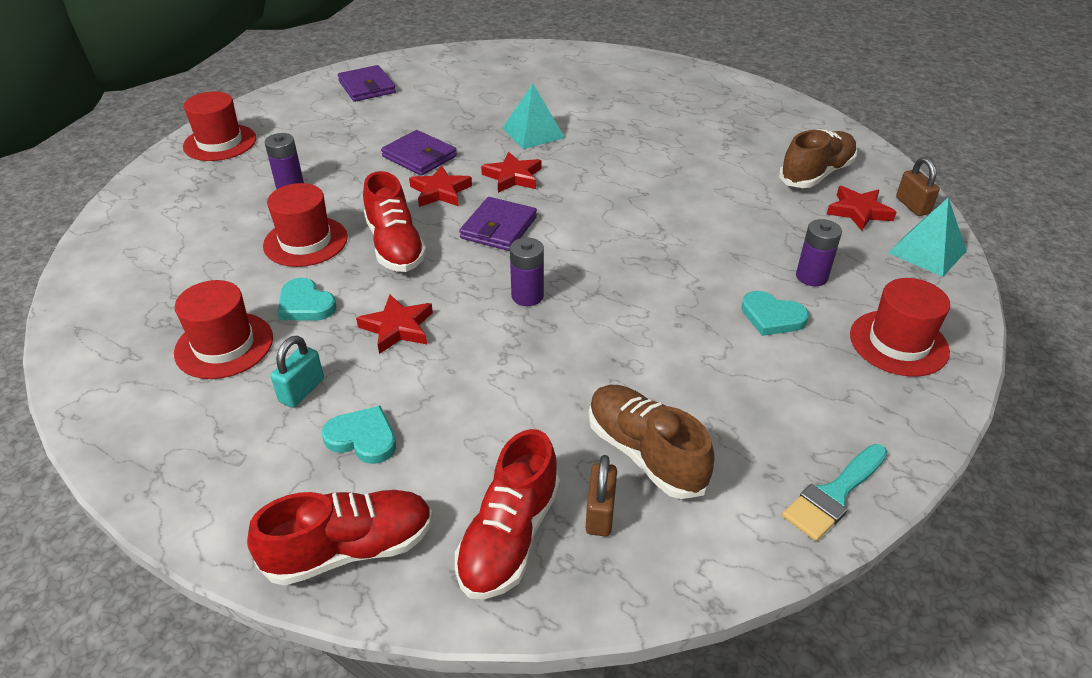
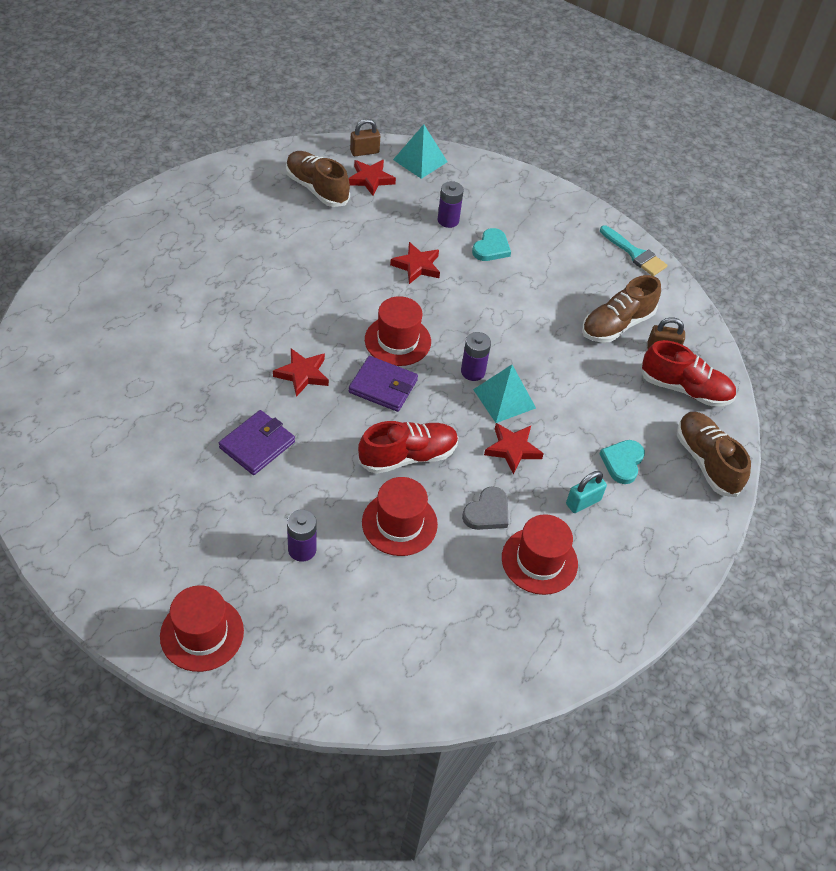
camera: 95 degrees left, 10 degrees up
(302, 390) = (583, 502): turquoise padlock -> turquoise padlock turned 60 degrees counterclockwise
(305, 304) = (487, 512): turquoise heart -> grey heart
(350, 549) = (706, 461): red shoe -> brown shoe
(367, 87) = (87, 501): purple wallet -> none
(440, 191) = (323, 427): red star -> red star (417, 266)
(533, 133) = (222, 356): turquoise pyramid -> turquoise pyramid (504, 398)
(898, 343) = (513, 198): red hat -> red hat (397, 341)

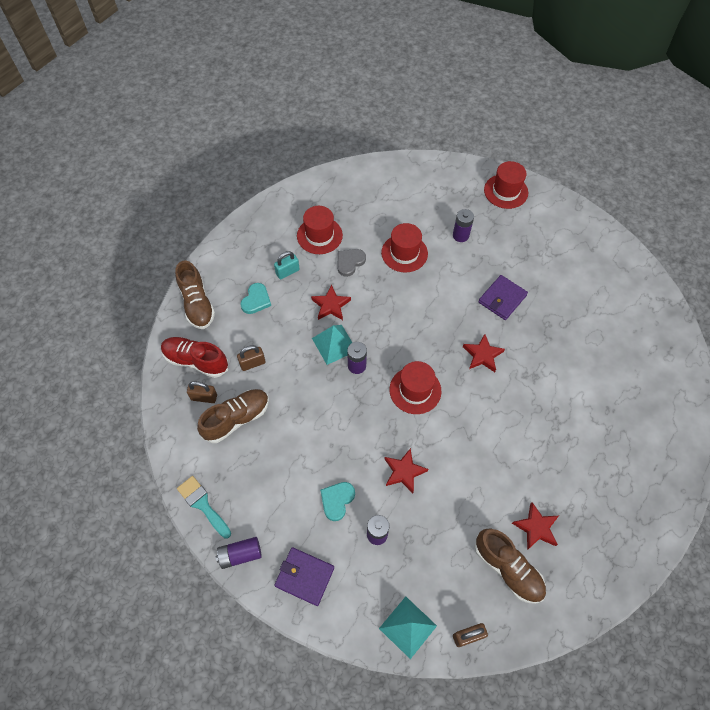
camera: 175 degrees left, 10 degrees up
(370, 179) = (456, 589): red star -> red star (536, 527)
(383, 386) = (423, 349): purple wallet -> purple wallet (304, 576)
(408, 456) = (401, 296): red shoe -> none
(586, 215) = (240, 554): none -> purple battery
(610, 382) = (252, 363): none -> brown padlock

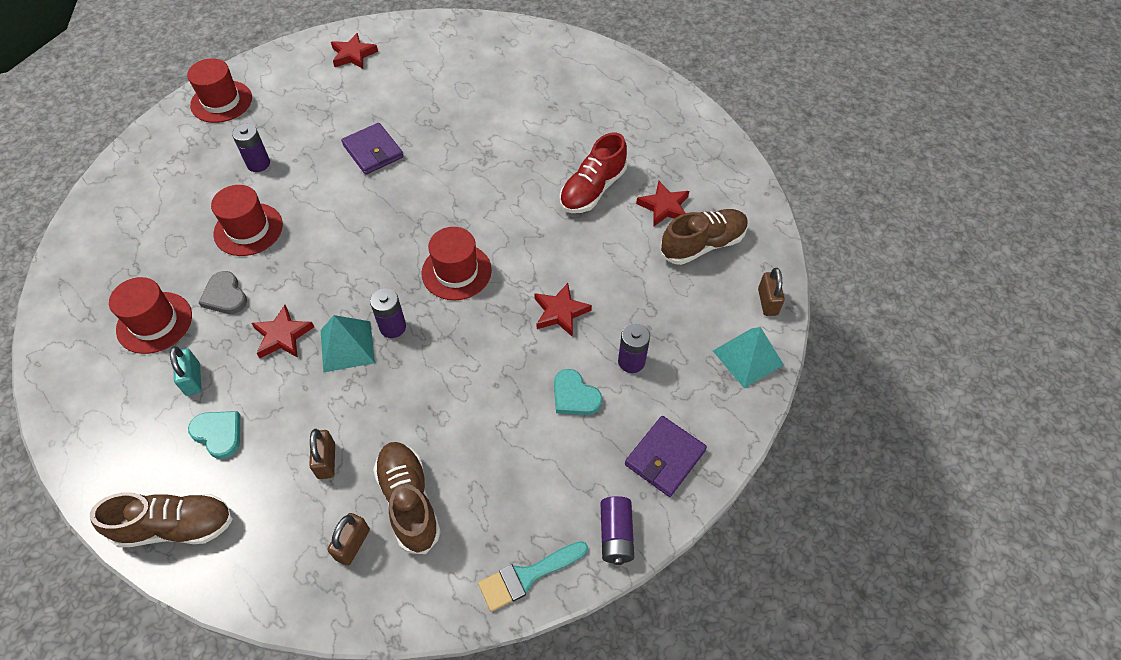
camera: 75 degrees left, 5 degrees down
(196, 361) = (282, 546): red shoe -> red shoe (592, 190)
(482, 355) = (439, 192): red star -> red star (353, 55)

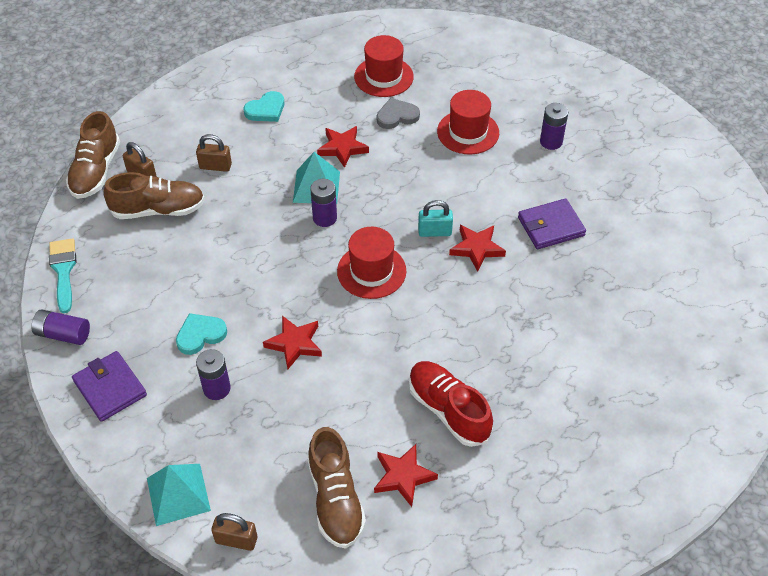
camera: 105 degrees right, 5 degrees down
(175, 526) = (202, 88): brown shoe -> brown shoe (96, 171)
(193, 379) = (320, 97): turquoise padlock -> turquoise padlock (434, 232)
(221, 101) = (645, 119): red hat -> none
(353, 55) = (711, 225): red star -> red star (476, 248)

